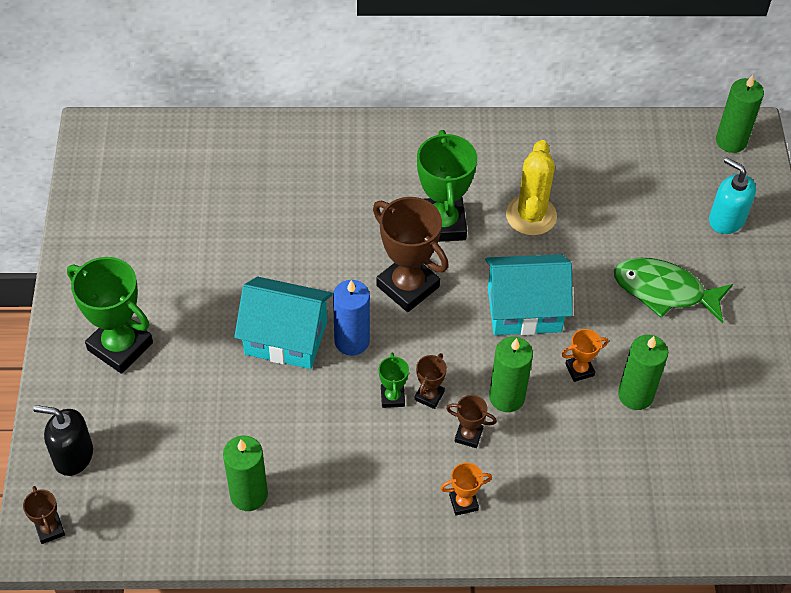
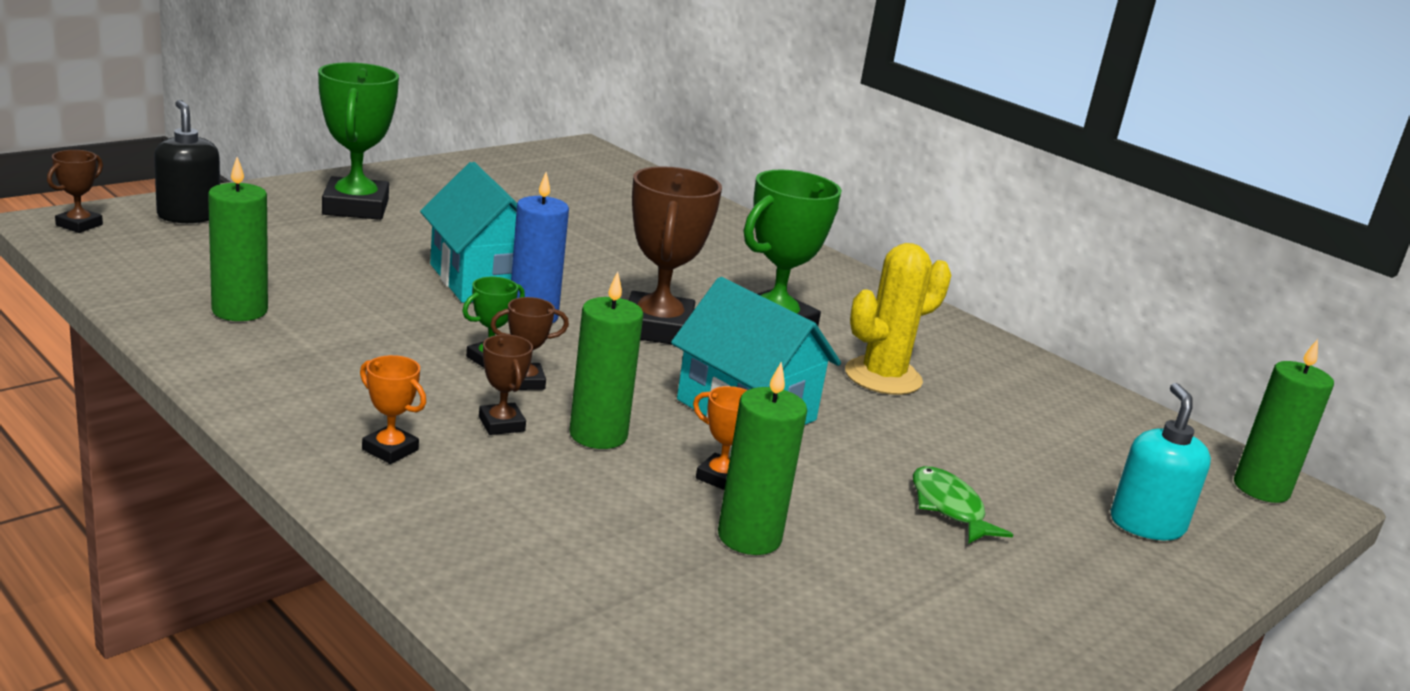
camera: 45 degrees right, 30 degrees down
(664, 291) = (949, 508): green fish -> green fish, size x0.62

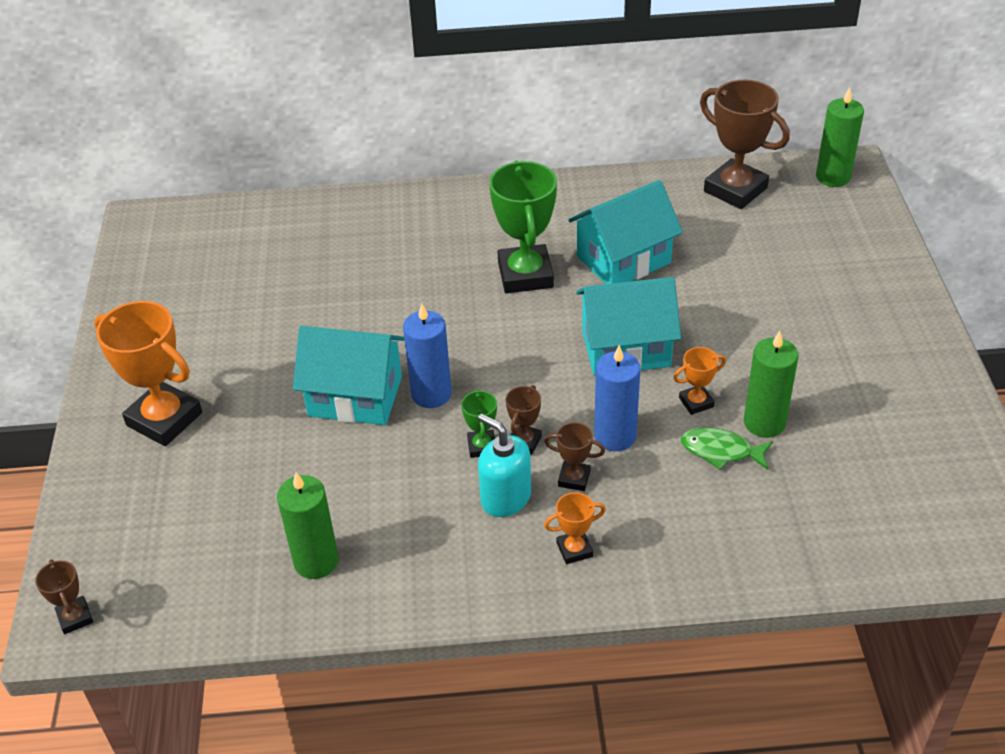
camera: 45 degrees left, 20 degrees up
(189, 215) = (106, 536): black soap dispenser -> none
(356, 207) = (164, 419): green trophy -> orange trophy
(598, 435) = (615, 436): green candle -> blue candle
(658, 328) = (492, 336): brown trophy -> brown trophy (735, 190)
(883, 377) = (623, 260): yellow cactus -> turquoise house
(949, 508) = (781, 319): green fish -> green fish (721, 451)
(1146, 524) = (840, 247): turquoise soap dispenser -> turquoise soap dispenser (505, 498)

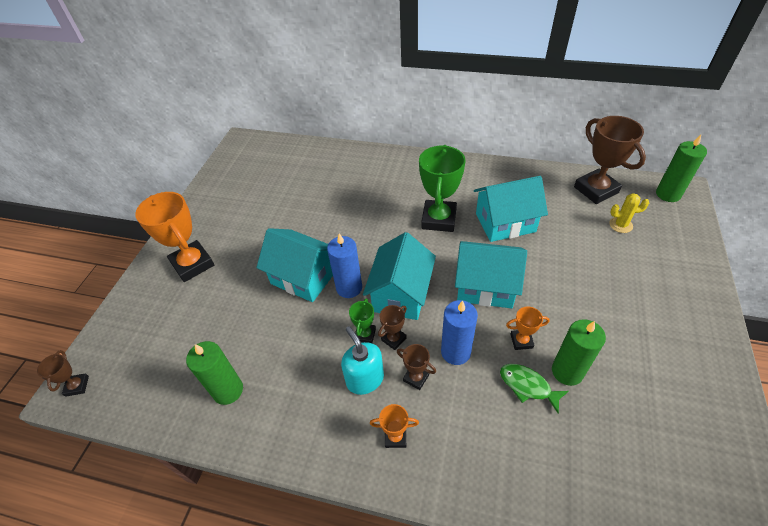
camera: 20 degrees right, 5 degrees up
(511, 385) = (401, 294): none -> turquoise house
(781, 230) = (620, 225): none -> yellow cactus

